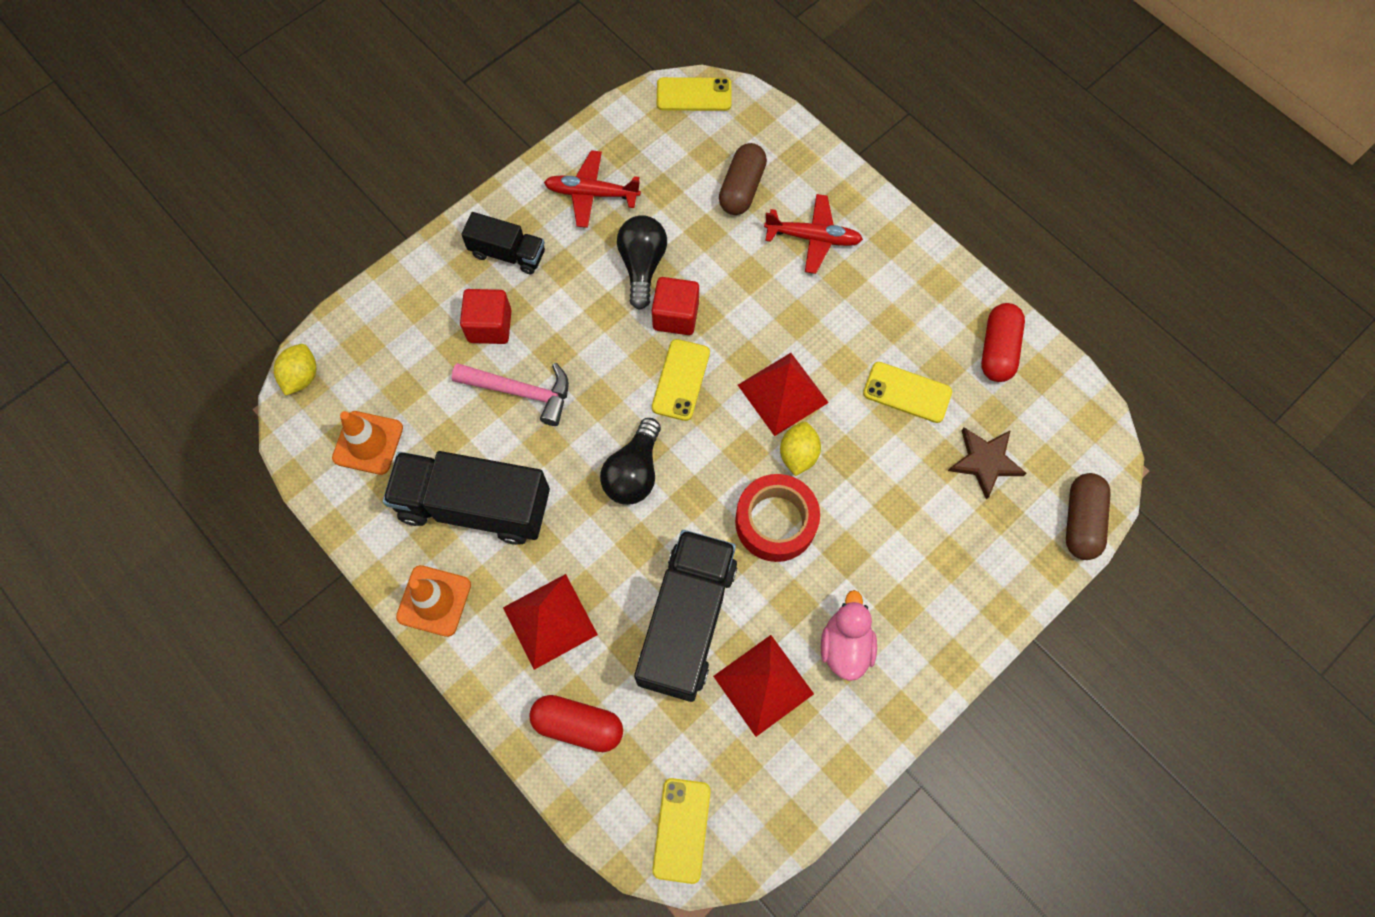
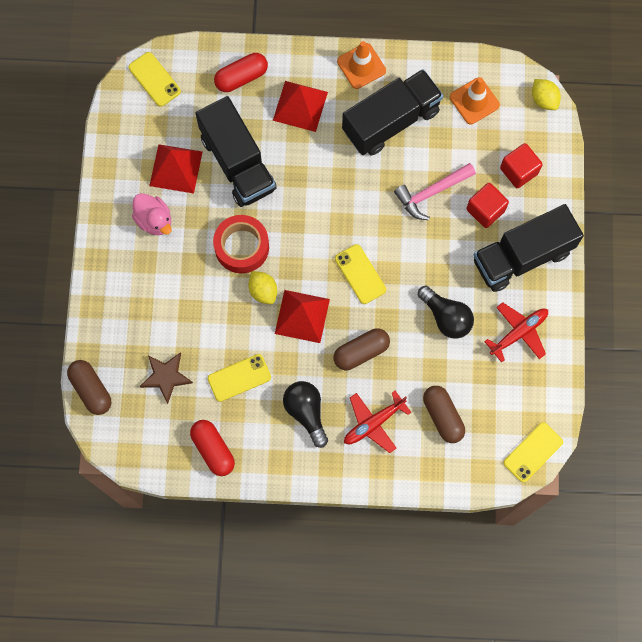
camera: 135 degrees right, 5 degrees up
(508, 253) = (522, 256): black truck -> black truck, size x1.82
(634, 472) = (334, 206): black light bulb -> black light bulb (306, 412)
(675, 316) = (399, 306): red cube -> red cube (518, 171)
(758, 308) = (361, 352): none -> brown capsule

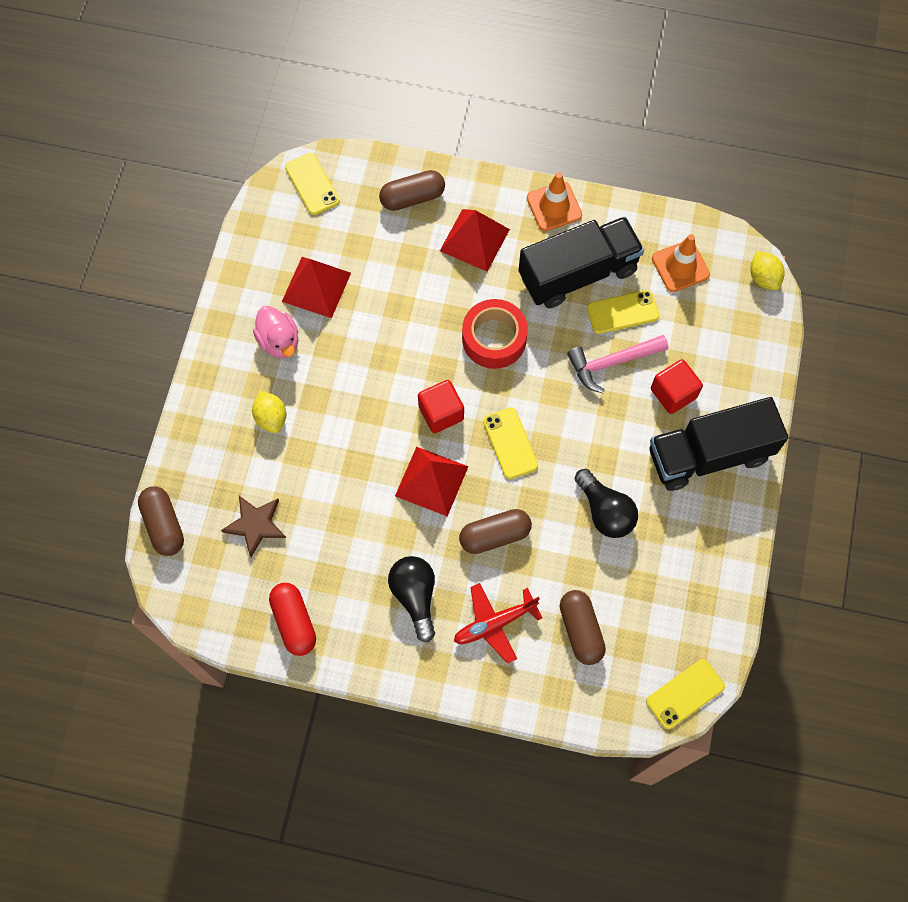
camera: 10 degrees right, 5 degrees down
(237, 163) = (389, 292): black truck -> none
(239, 378) = (342, 541): yellow phone -> yellow phone (622, 312)
(241, 77) = (412, 198): red capsule -> brown capsule
(242, 247) = (375, 389): red tape -> red tape (494, 339)
(263, 291) = (391, 444): yellow lemon -> yellow lemon (271, 418)
(518, 171) = (720, 354): red cube -> red cube (441, 413)
(518, 333) = (690, 545): red plane -> none

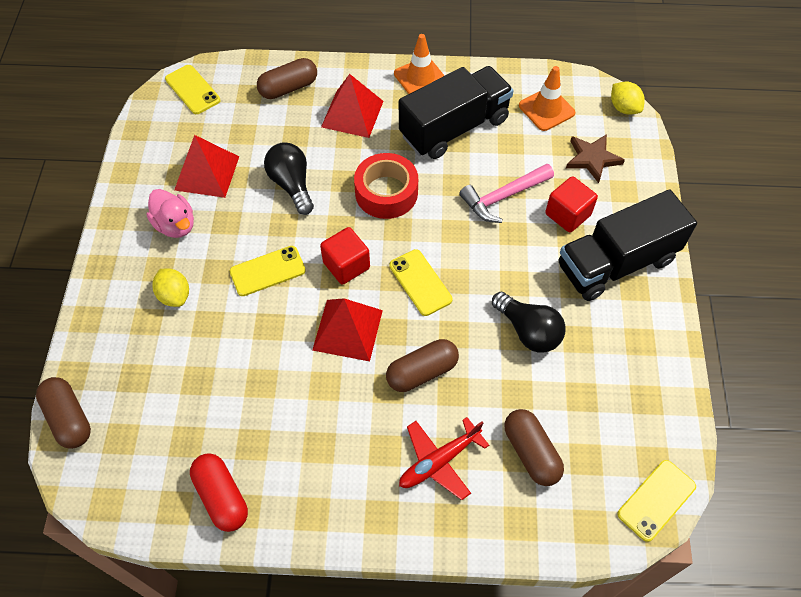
camera: 10 degrees left, 10 degrees down
(255, 525) = (168, 402): brown star -> brown star (592, 159)
(415, 596) = (349, 447): black light bulb -> black light bulb (292, 185)
(622, 312) = (503, 153): yellow phone -> yellow phone (267, 271)

